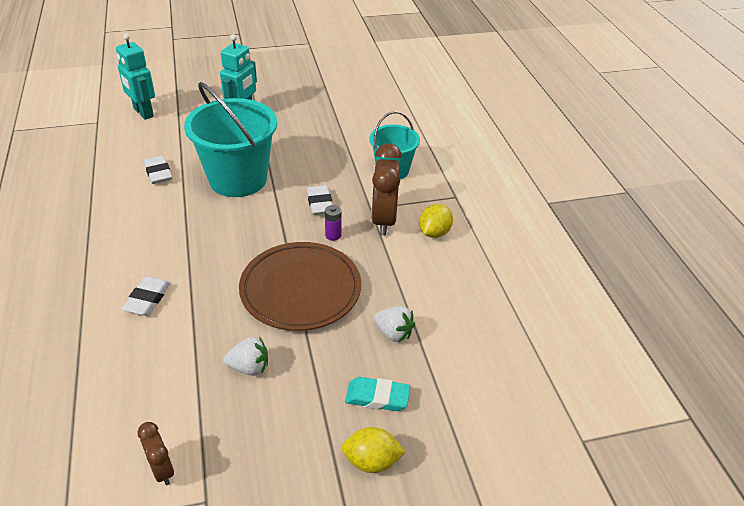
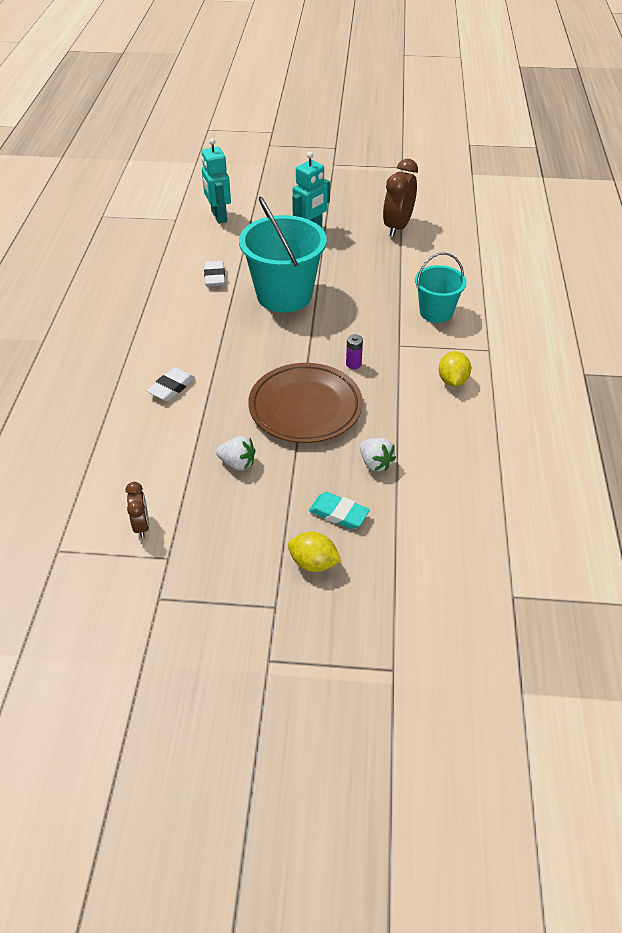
camera: 20 degrees right, 5 degrees up
(320, 203) = (352, 332): white eraser -> none
(384, 220) = (407, 359): brown clock -> brown clock (397, 227)
(434, 233) = (452, 380): yellow lemon -> yellow lemon turned 45 degrees counterclockwise

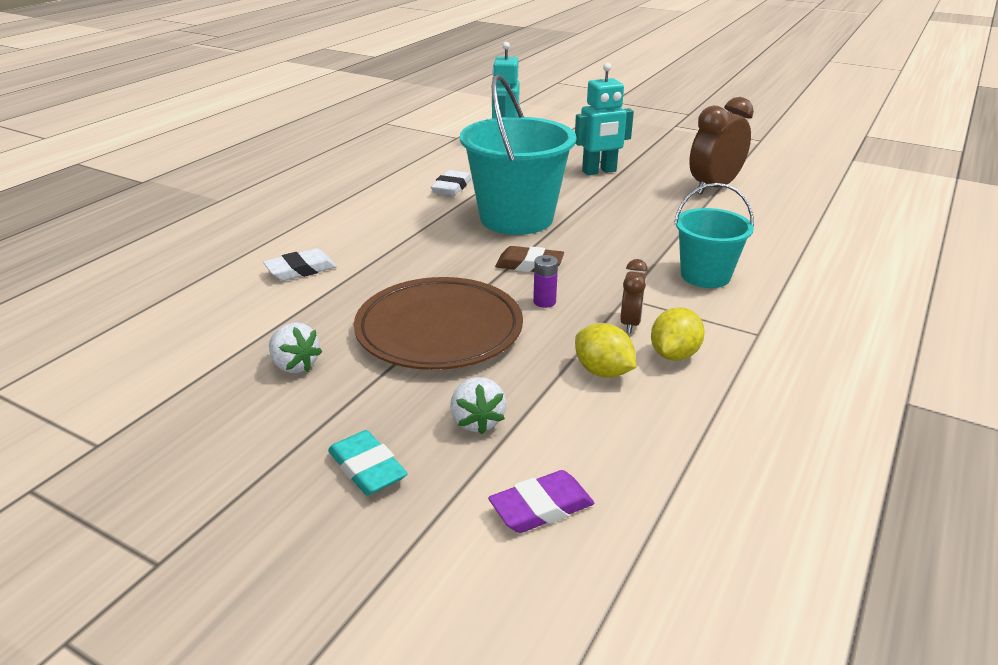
camera: 25 degrees right, 15 degrees down
(142, 526) = (110, 397): brown clock -> brown clock (630, 323)
(313, 563) = (269, 522): yellow lemon -> yellow lemon (603, 371)
(323, 336) = (529, 265): none -> brown eraser
(444, 502) = (541, 507): none -> purple eraser

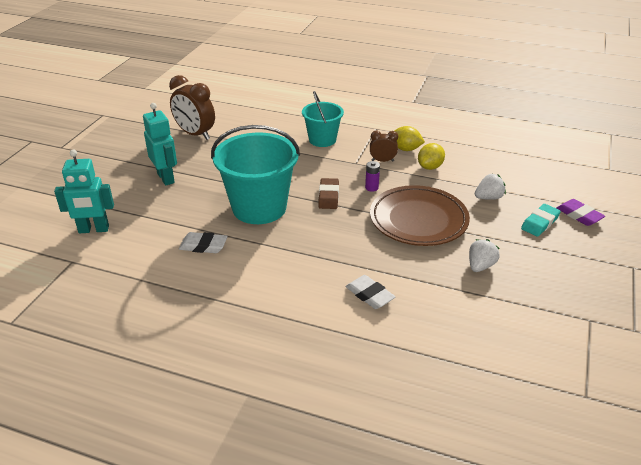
camera: 100 degrees left, 5 degrees up
(541, 507) = (529, 177): purple eraser -> purple eraser (579, 215)

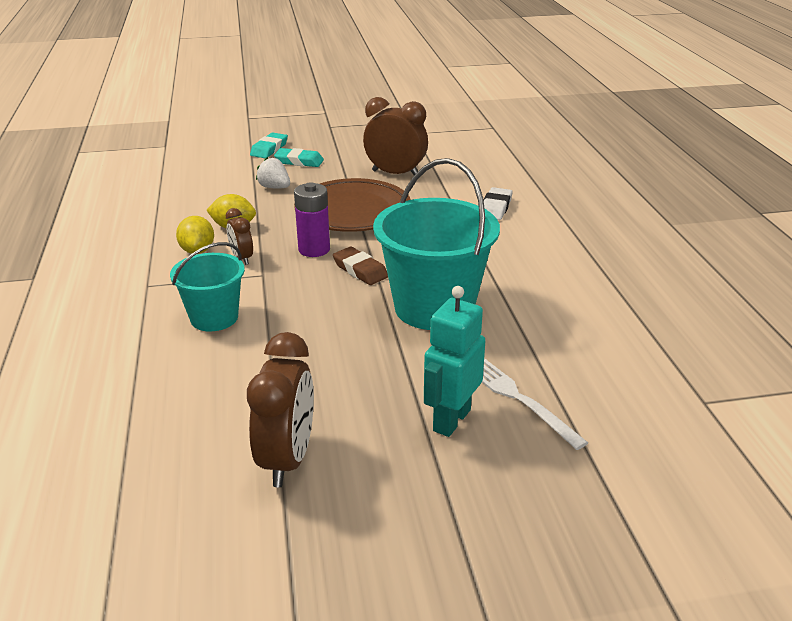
camera: 120 degrees left, 5 degrees down
(93, 230) = (636, 421): turquoise robot -> none
(153, 202) = (519, 399): none -> white fork
(203, 246) = (547, 316): white eraser -> none
(328, 196) = (360, 270): brown eraser -> brown eraser turned 75 degrees clockwise
(371, 188) = (314, 249): purple battery -> purple battery, size x1.74
(480, 266) = (395, 174): white strawberry -> brown clock
(579, 215) = (269, 149): purple eraser -> turquoise eraser

